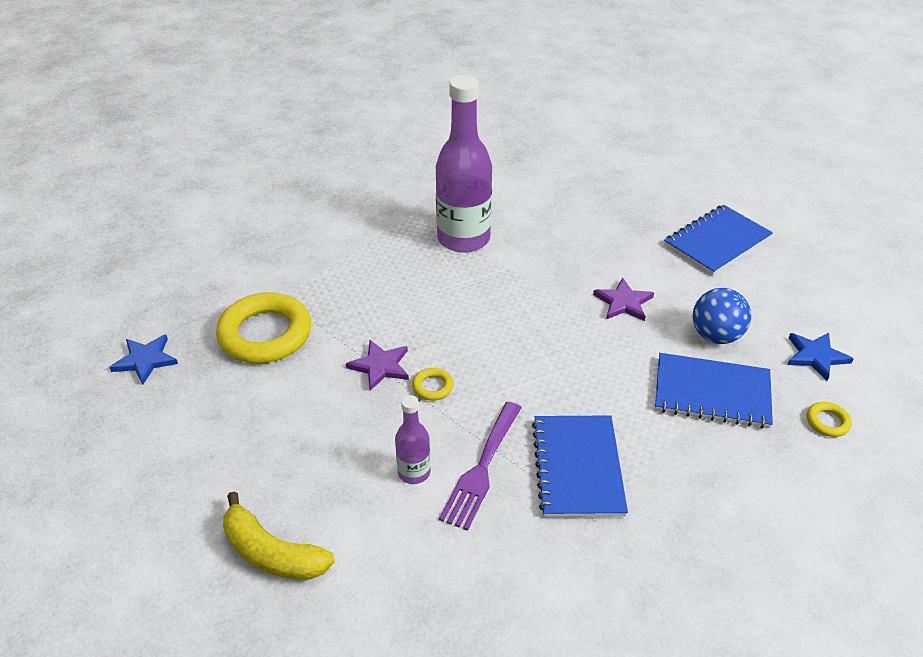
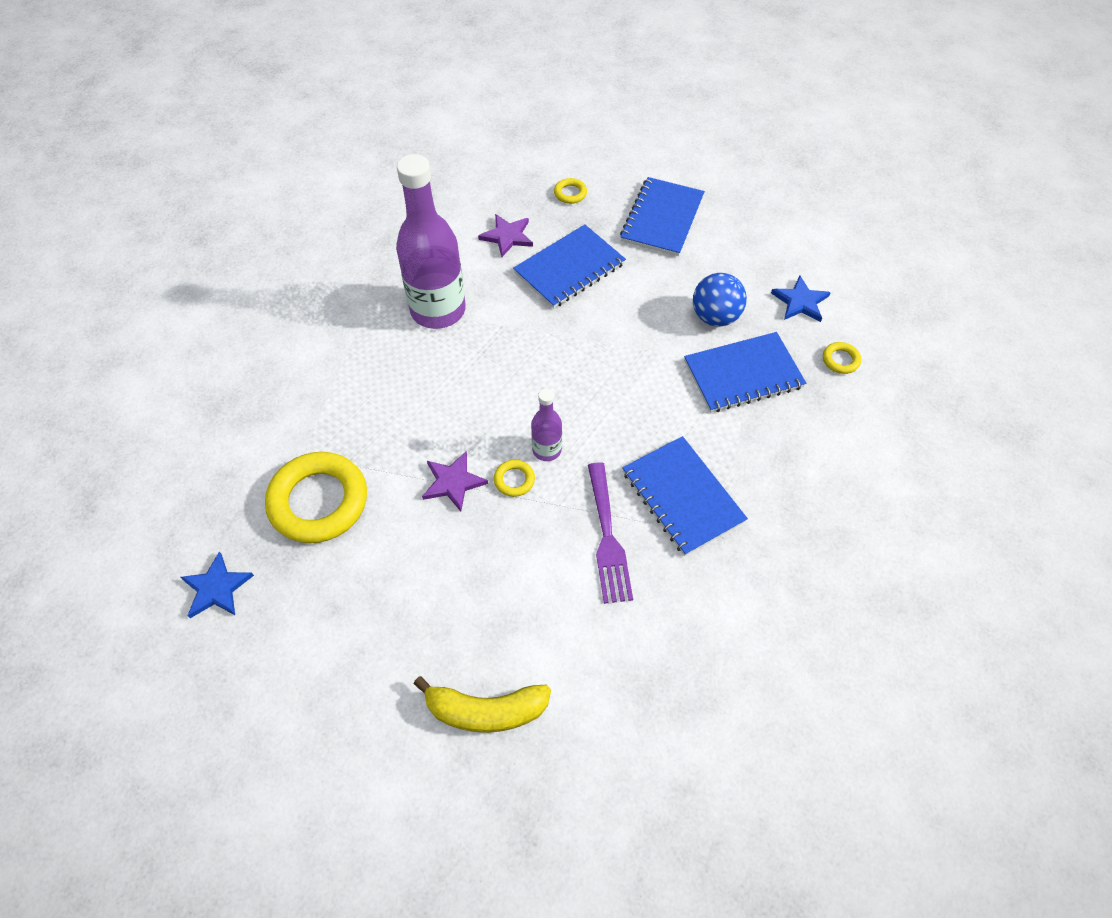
camera: 30 degrees left, 15 degrees up
(414, 472) = (554, 571): purple bottle -> purple bottle (547, 450)
(601, 249) = (569, 268): none -> blue notebook
(623, 302) = (622, 317): purple star -> purple star (507, 236)
(642, 195) = (570, 193): none -> yellow ring

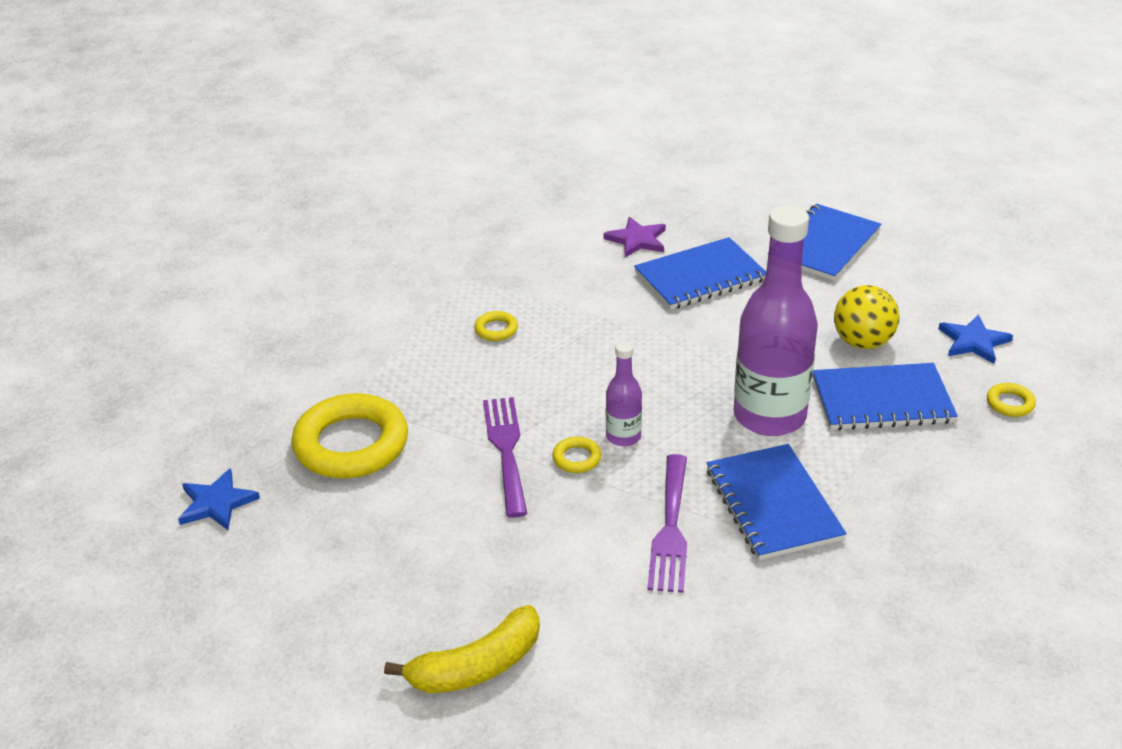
camera: 15 degrees right, 20 degrees down
(438, 310) = (538, 295): purple bottle -> purple bottle (769, 416)
(453, 482) = (506, 450): purple star -> purple fork
(486, 711) = (477, 666): yellow banana -> yellow banana turned 45 degrees counterclockwise
(570, 193) = (721, 210): yellow ring -> yellow ring (496, 329)
(715, 317) = (862, 342): blue ball -> yellow ball

